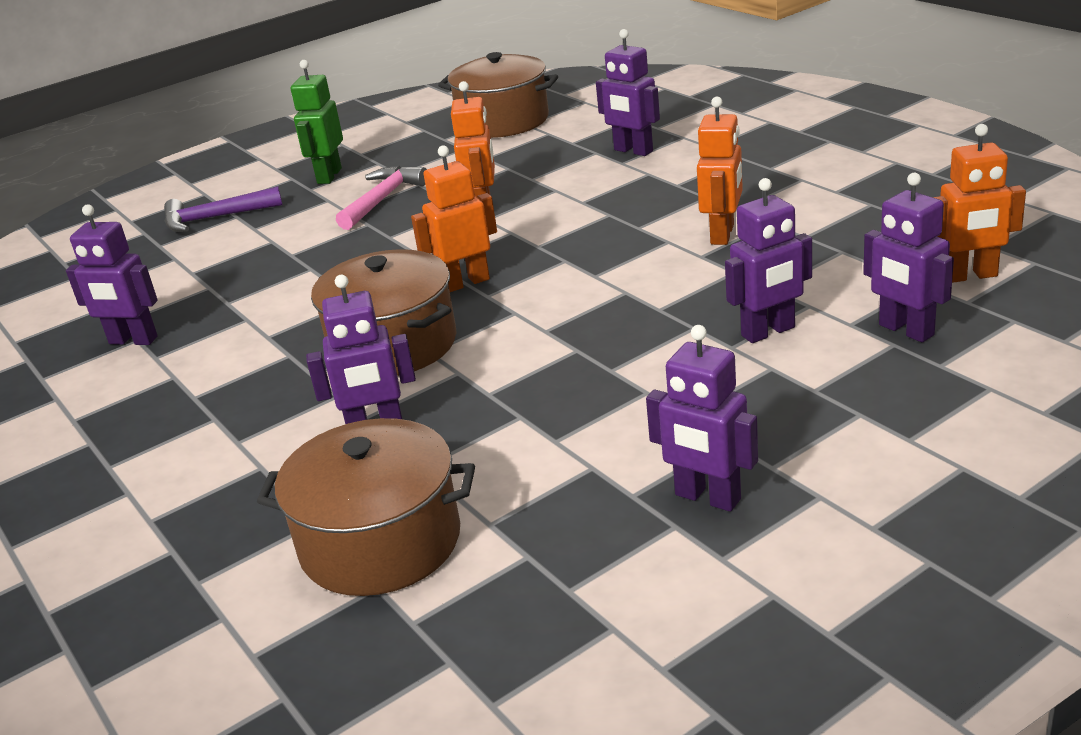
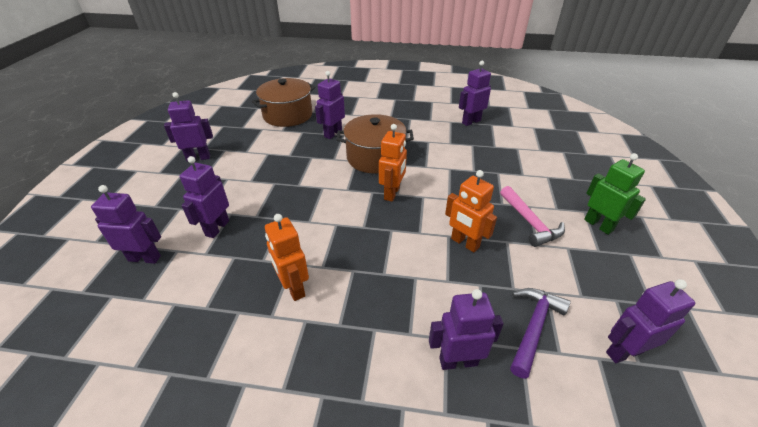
camera: 130 degrees right, 10 degrees up
(215, 218) = (579, 173): purple hammer -> purple hammer (534, 327)
(503, 121) = (624, 352): brown pot -> purple robot
(970, 276) = (111, 320): orange robot -> none

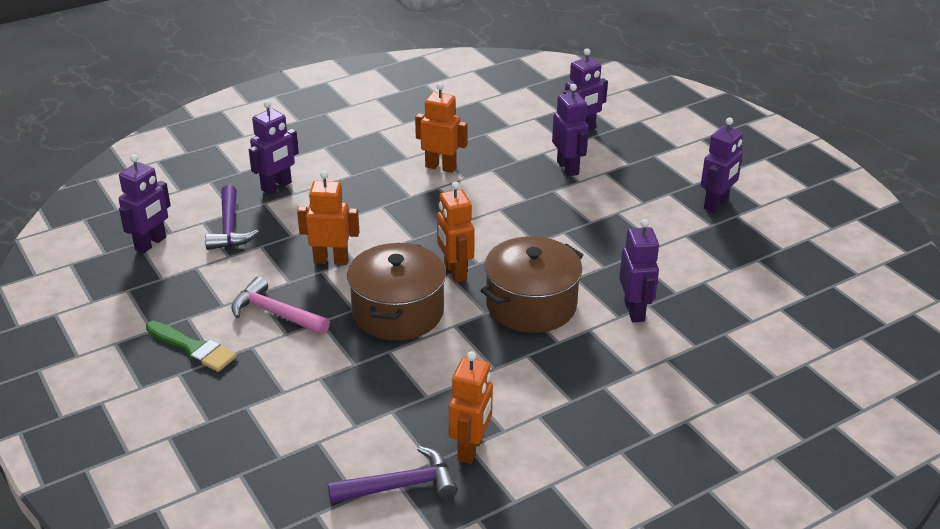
camera: 140 degrees right, 5 degrees down
(288, 115) = (744, 307): brown pot -> brown pot (398, 312)
(471, 122) = (471, 448): purple robot -> orange robot
(511, 123) = (401, 486): none -> purple hammer
(598, 225) = (193, 348): green robot -> green brush

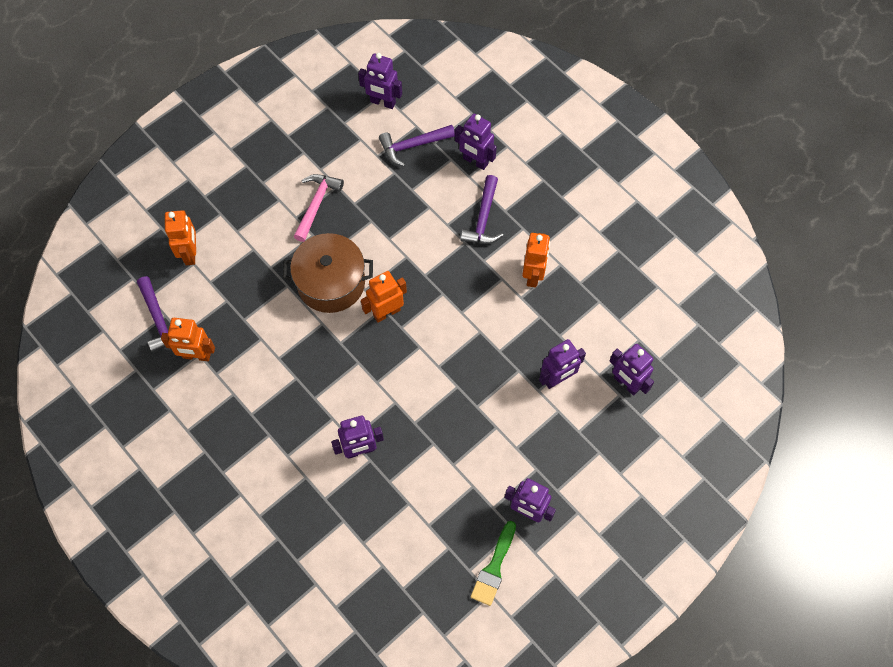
camera: 80 degrees right, 30 degrees up
(193, 348) = (272, 166): green brush -> green brush (494, 567)
(331, 260) = (385, 224): orange robot -> orange robot (190, 253)
(356, 190) = (483, 219): none -> purple hammer
(531, 305) = (355, 373): brown pot -> none

